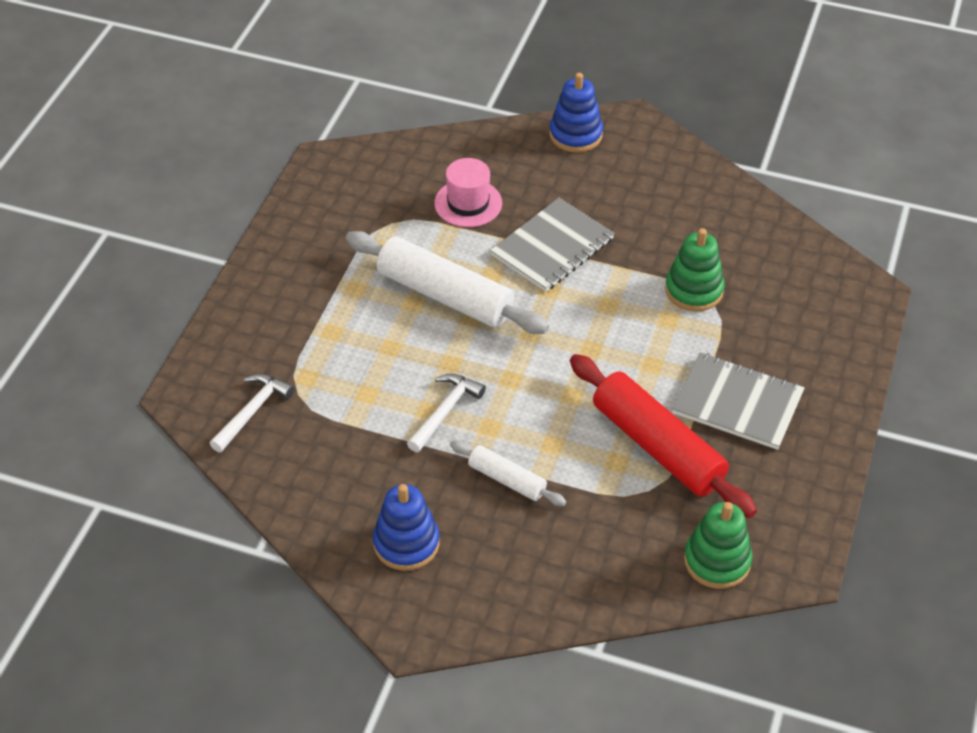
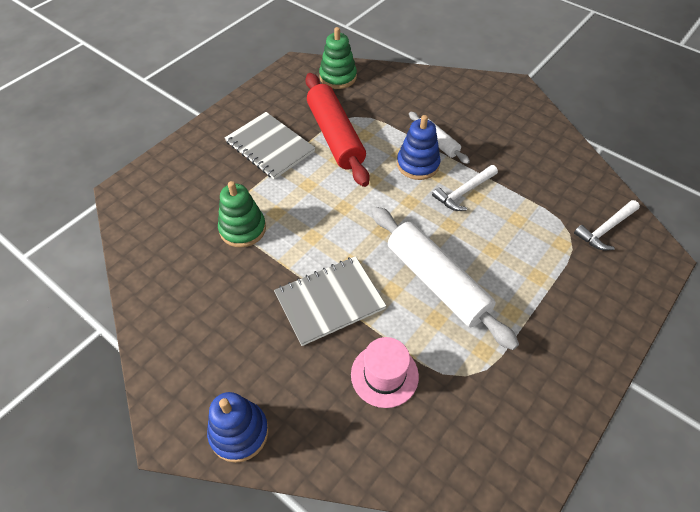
camera: 160 degrees left, 5 degrees up
(406, 543) = (509, 125): blue stacking toy -> blue stacking toy (417, 164)

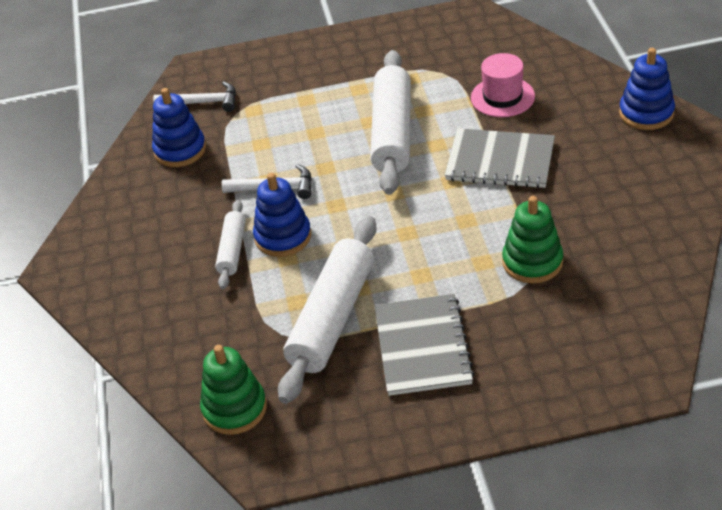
camera: 135 degrees left, 10 degrees down
(335, 136) = (332, 318): red rolling pin -> white rolling pin
(561, 185) = (180, 150): none -> blue stacking toy

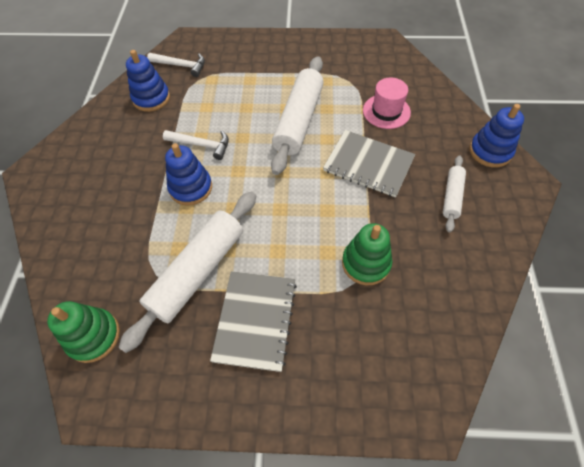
camera: 10 degrees right, 15 degrees up
(232, 250) = (151, 189): white rolling pin -> white rolling pin (452, 196)

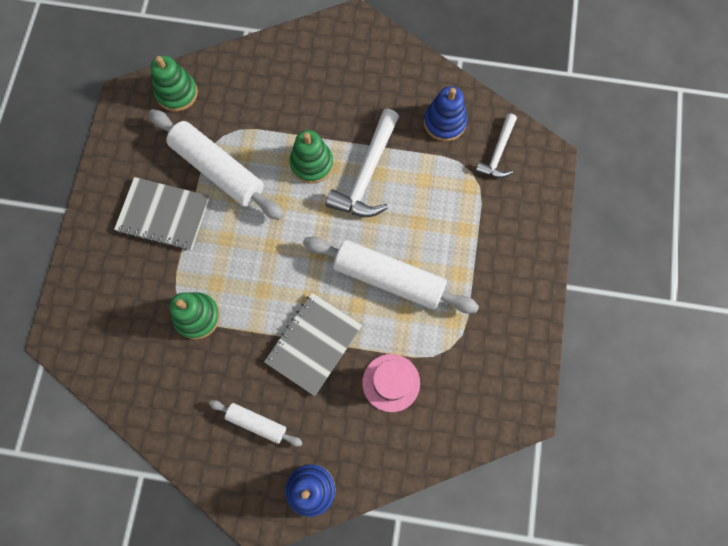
camera: 95 degrees right, 15 degrees up
(191, 188) = (312, 164): blue stacking toy -> green stacking toy
(201, 145) = (367, 174): white hammer -> white hammer, size x1.64

